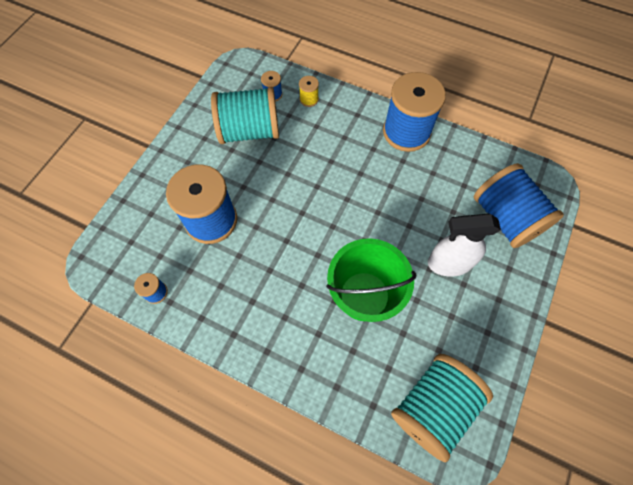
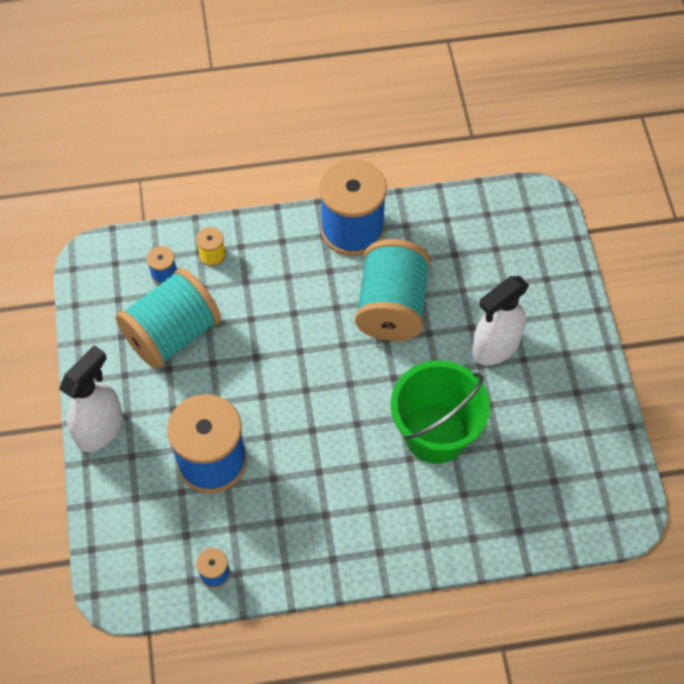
camera: 35 degrees left, 5 degrees down
(165, 160) = (100, 429): none -> white spray bottle
(433, 407) = (574, 494): turquoise spool -> turquoise spool (391, 306)
(505, 218) = (519, 264): blue spool -> none

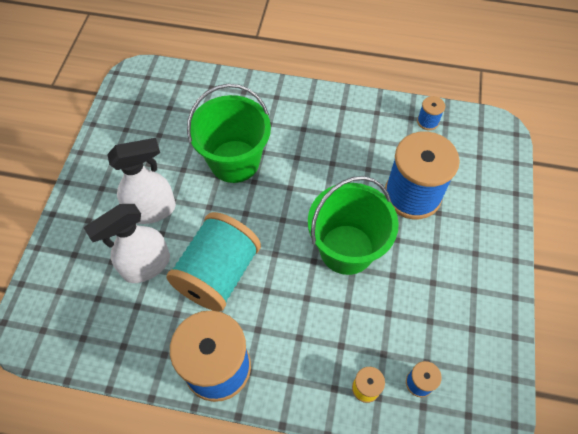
camera: 160 degrees left, 0 degrees up
(100, 429) = (501, 248): white spray bottle -> white spray bottle (146, 266)
(172, 334) = (423, 314): turquoise spool -> none
(269, 373) = (346, 249): none -> green bucket

